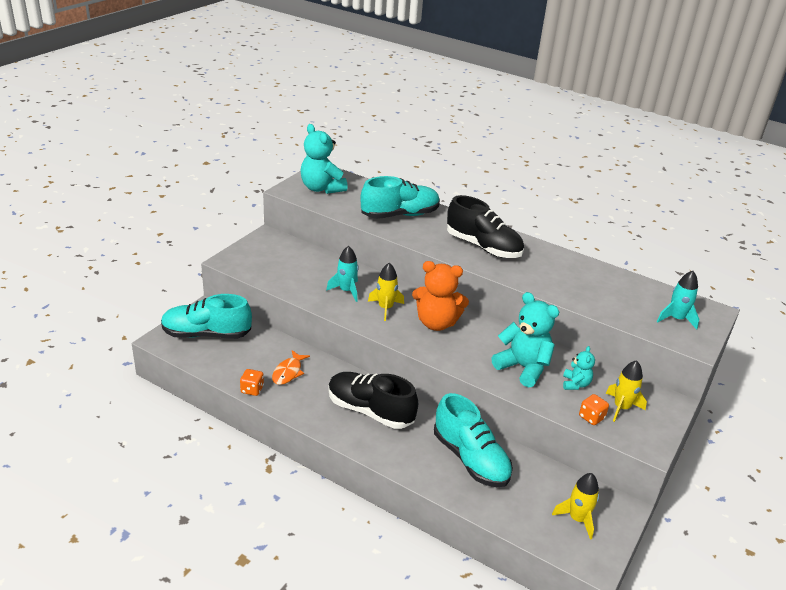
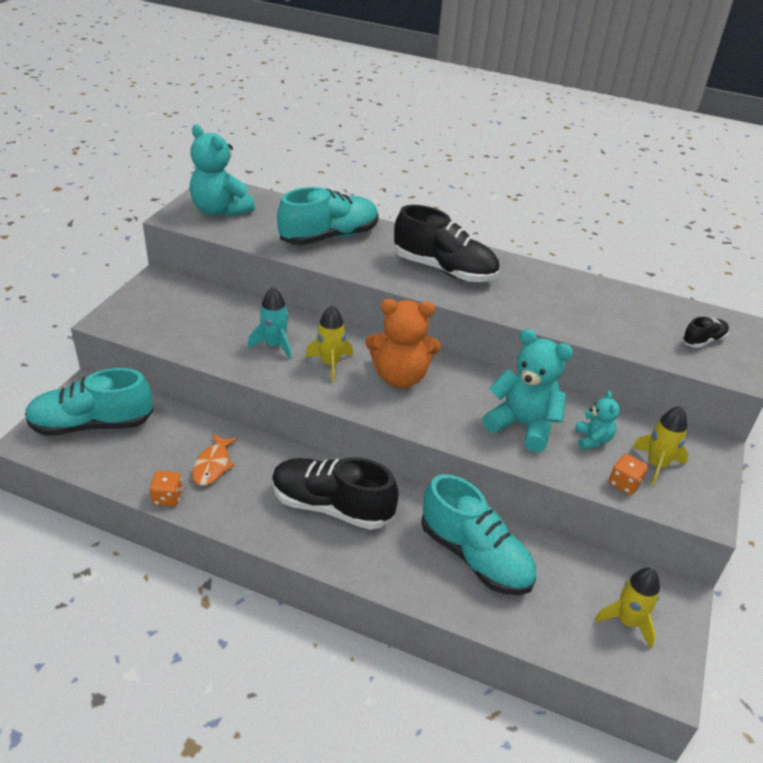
camera: 10 degrees left, 5 degrees up
(676, 319) = (703, 341): turquoise rocket -> black shoe

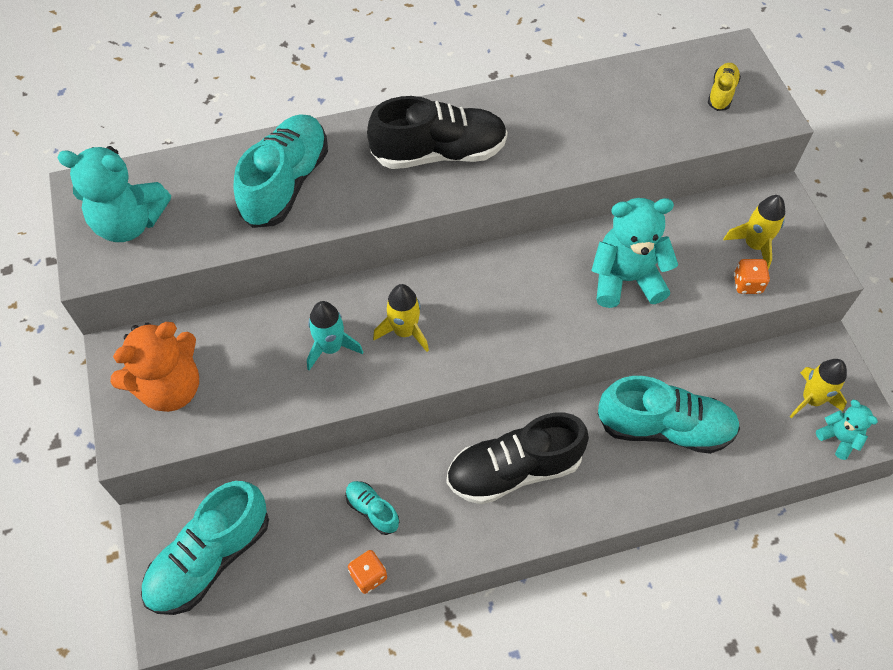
camera: 35 degrees left, 20 degrees up
(213, 465) = (372, 510): orange fish -> turquoise shoe
(400, 377) = (479, 300): orange teddy bear -> orange teddy bear (170, 388)
(592, 439) = (689, 254): turquoise teddy bear -> turquoise teddy bear (839, 438)
(703, 341) = (721, 93): black shoe -> yellow shoe

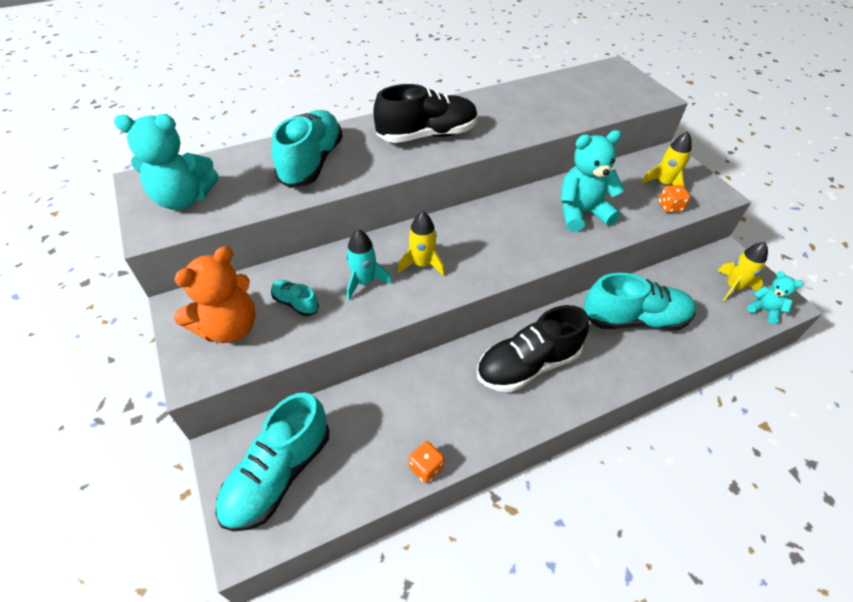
camera: 10 degrees left, 10 degrees down
(372, 510) = (418, 412): turquoise shoe -> turquoise shoe (295, 303)
(721, 93) = (616, 88): yellow shoe -> none

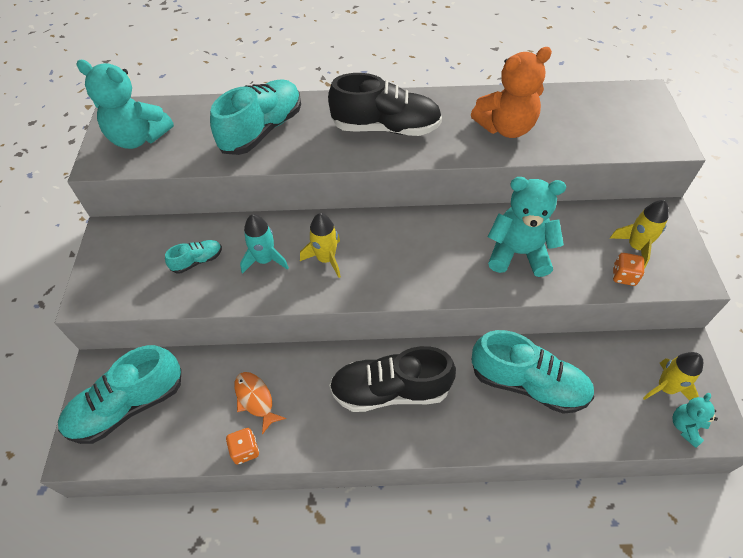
camera: 25 degrees right, 5 degrees up
(229, 327) = (134, 265): orange teddy bear -> orange teddy bear (506, 128)
(295, 303) = (197, 261): turquoise shoe -> turquoise shoe turned 90 degrees clockwise
(409, 418) = (255, 399): none -> orange fish
(764, 310) = (686, 427): turquoise teddy bear -> turquoise teddy bear turned 120 degrees counterclockwise

